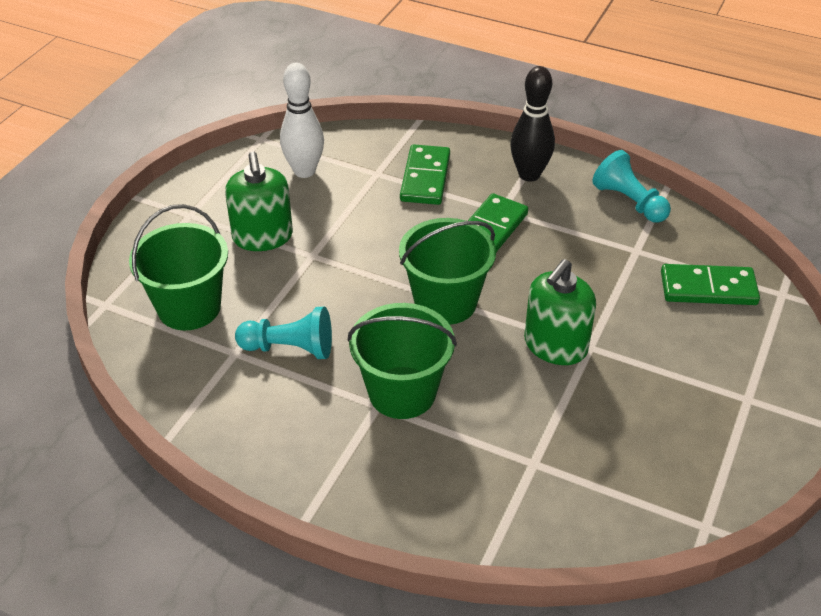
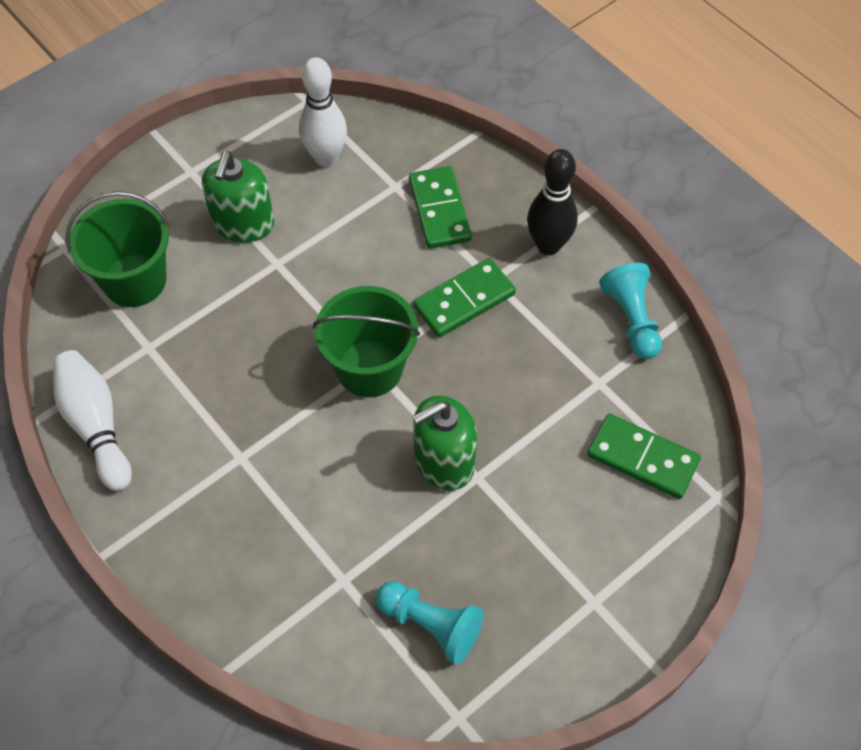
camera: 25 degrees right, 15 degrees up
(225, 429) = (96, 426): none -> white bowling pin
(290, 348) = (198, 362): turquoise pawn -> turquoise pawn (431, 625)
(402, 392) = (270, 453): green bucket -> none
(425, 178) = (439, 210): green domino -> green domino turned 45 degrees counterclockwise

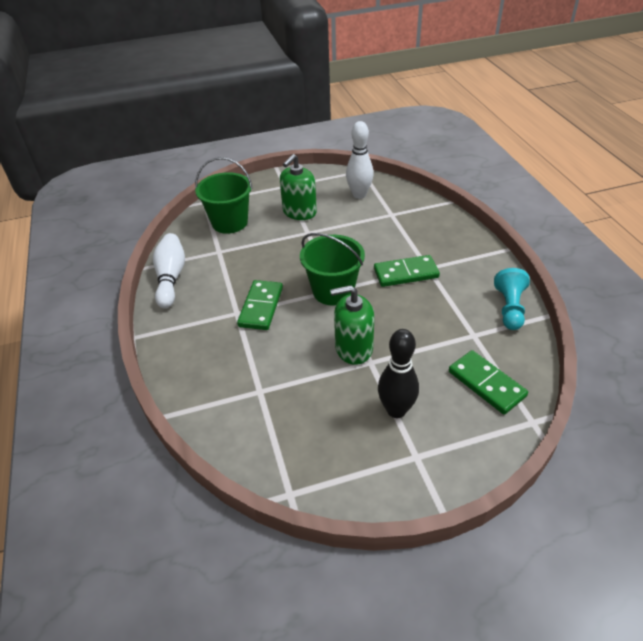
camera: 25 degrees right, 15 degrees down
(431, 625) = (300, 433): turquoise pawn -> none
(439, 210) = (412, 230): green domino -> green domino (261, 307)
(548, 245) = (470, 260): black bowling pin -> black bowling pin (396, 410)

